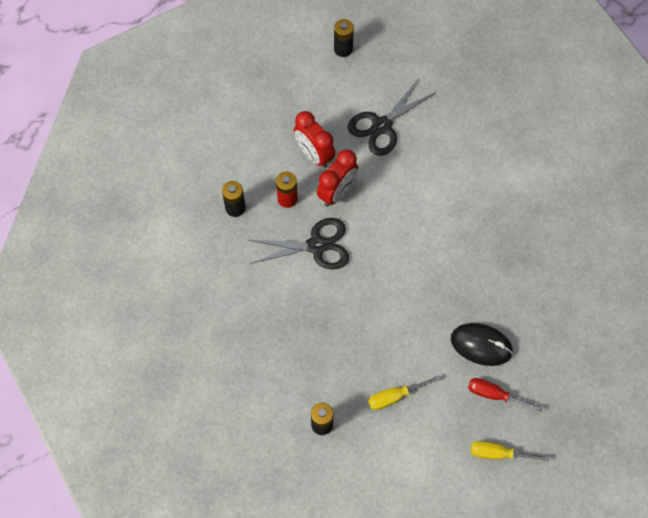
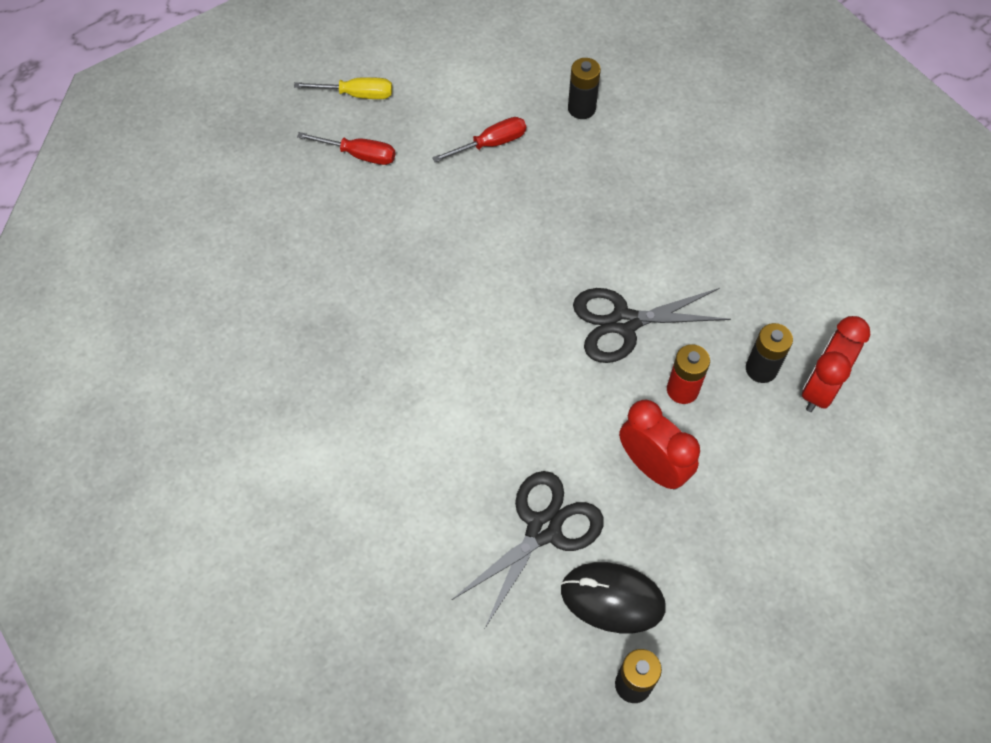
camera: 175 degrees right, 5 degrees down
(337, 192) = (604, 406): red clock -> red clock (820, 388)
(394, 396) = (491, 144): yellow screwdriver -> red screwdriver
(481, 345) = (376, 210): black mouse -> black mouse (612, 598)

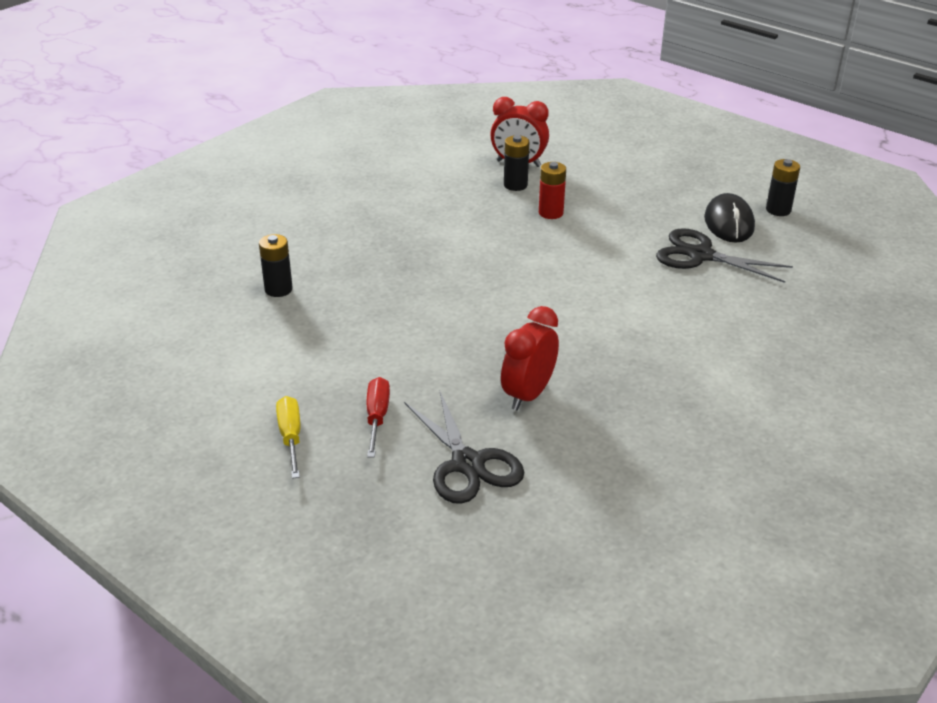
camera: 105 degrees left, 25 degrees down
(491, 144) = (337, 334): red screwdriver -> none
(624, 322) = (504, 242): black scissors -> black scissors (467, 464)
(652, 467) = (621, 218): red clock -> red clock (528, 395)

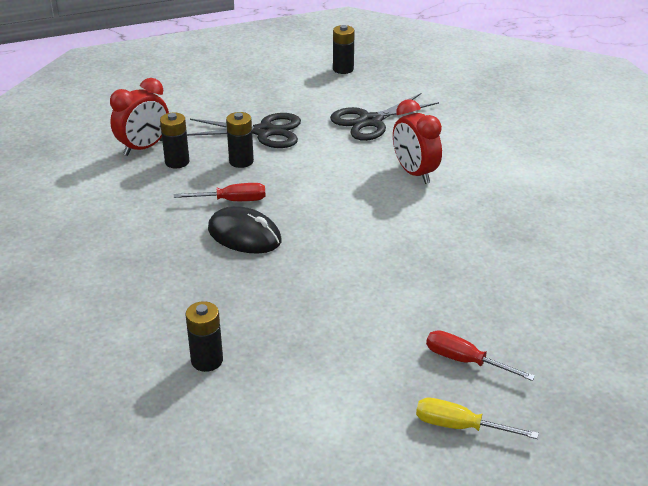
camera: 60 degrees left, 0 degrees up
(467, 464) = (559, 330): black scissors -> black scissors (264, 132)
(488, 229) = (232, 201): none -> red screwdriver
(528, 395) = (489, 267): red clock -> red clock (414, 173)
(550, 213) = (241, 161): red battery -> black battery
(728, 223) = (340, 94): black mouse -> black mouse (244, 235)

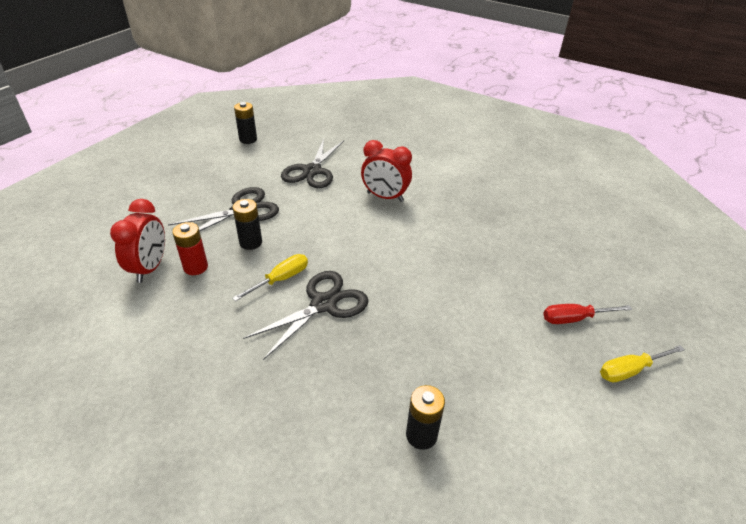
camera: 40 degrees left, 5 degrees up
(177, 162) = (195, 267): black battery -> red battery
(232, 201) = (281, 279): red screwdriver -> yellow screwdriver
(244, 235) = (324, 304): black mouse -> black scissors

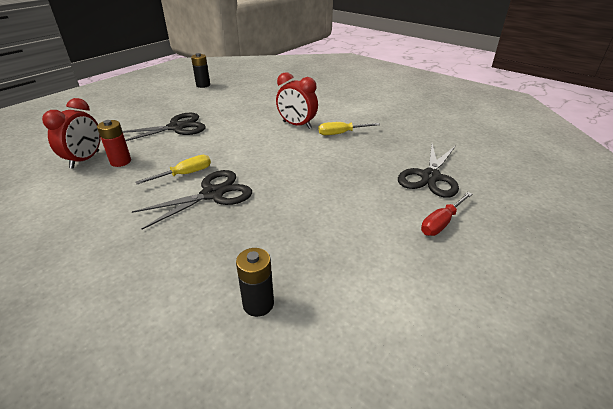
camera: 10 degrees right, 5 degrees down
(250, 242) = (173, 148): black battery -> none
(312, 171) = (244, 106): black scissors -> black scissors (430, 177)
(574, 319) = (441, 223): red screwdriver -> red screwdriver turned 45 degrees counterclockwise
(630, 370) = (488, 270): yellow screwdriver -> yellow screwdriver (341, 133)

